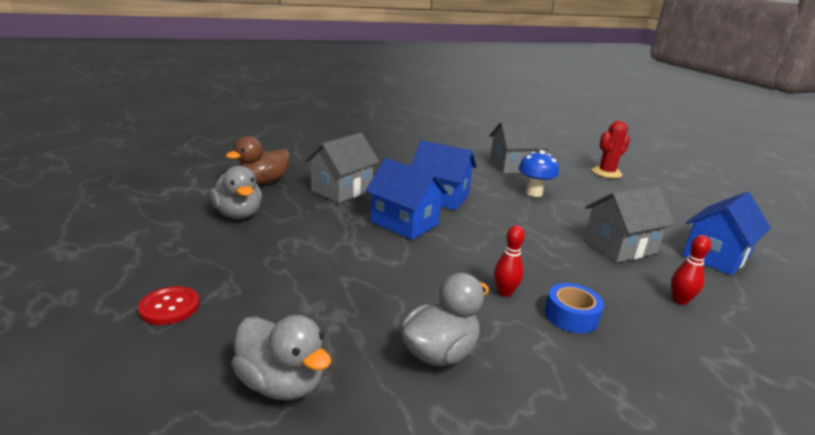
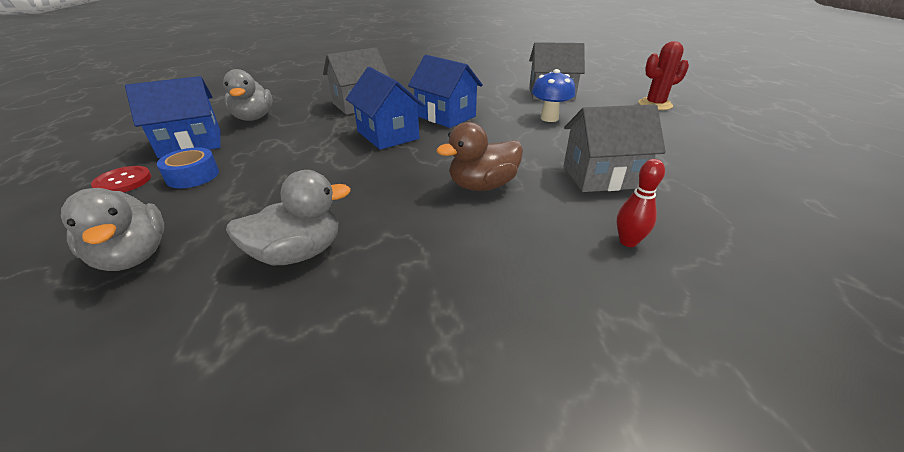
camera: 20 degrees right, 10 degrees up
(262, 182) = (300, 95): brown duck -> brown duck (482, 185)
(505, 292) = (423, 206): red bowling pin -> none
(571, 316) = (473, 239): blue tape -> blue tape (193, 176)
(715, 256) = (724, 199): blue house -> blue house (191, 144)

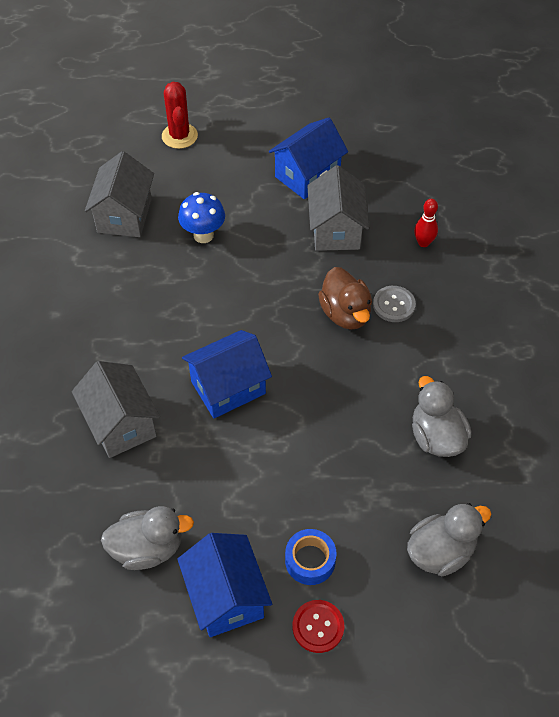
camera: 85 degrees left, 20 degrees up
(445, 116) = (180, 330): blue house -> blue house (307, 175)
(505, 217) = (394, 305): none -> grey button

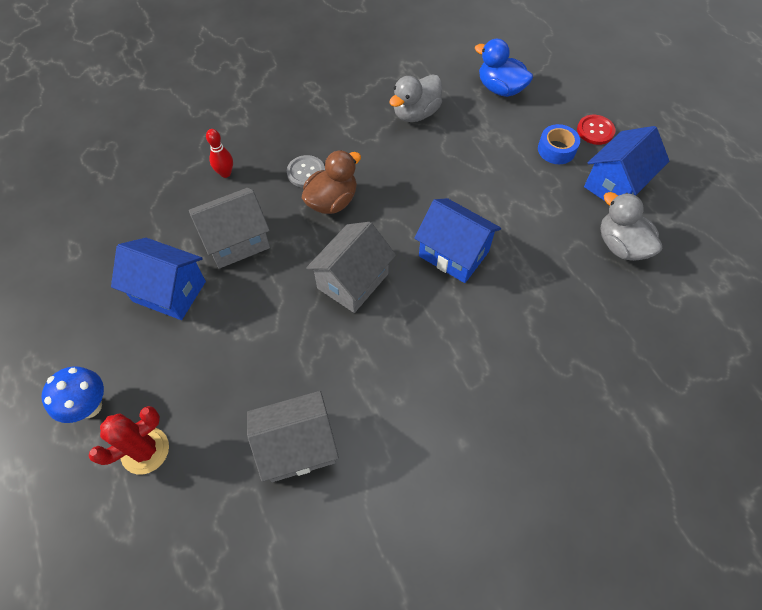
camera: 115 degrees left, 5 degrees up
(121, 424) = (538, 316): grey house -> grey house (353, 281)
(203, 235) = (292, 351): blue mushroom -> blue mushroom (89, 406)
(440, 551) = (500, 89): grey duck -> blue duck

